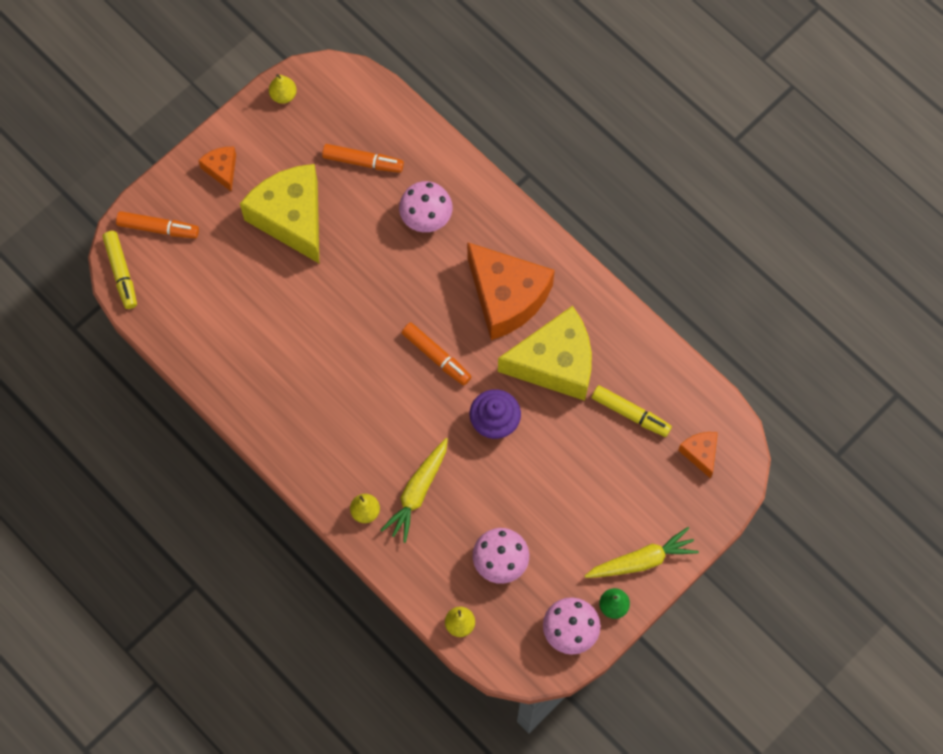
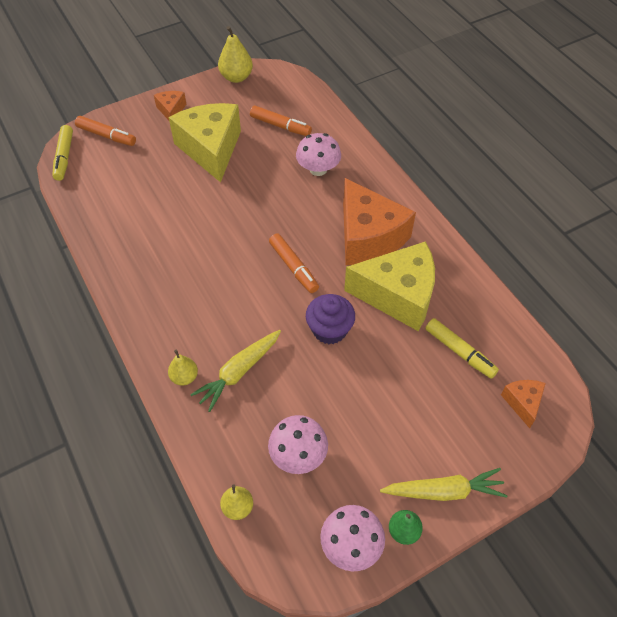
camera: 15 degrees right, 15 degrees down
(283, 95) = (236, 77): yellow pear -> yellow pear, size x1.59

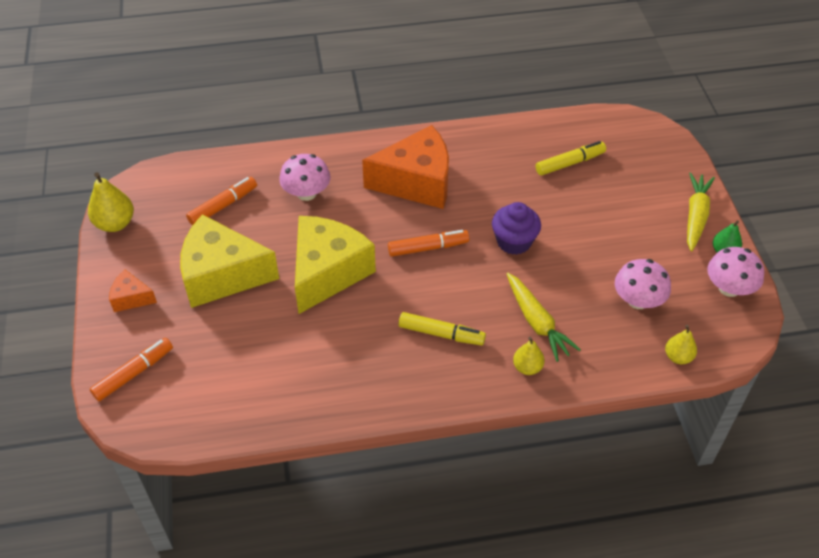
camera: 70 degrees left, 5 degrees down
(64, 157) = (144, 426): yellow marker -> yellow marker (441, 334)
(398, 295) = (494, 183): yellow cheese -> yellow cheese (327, 272)
(522, 403) = (631, 143): orange cheese -> none

